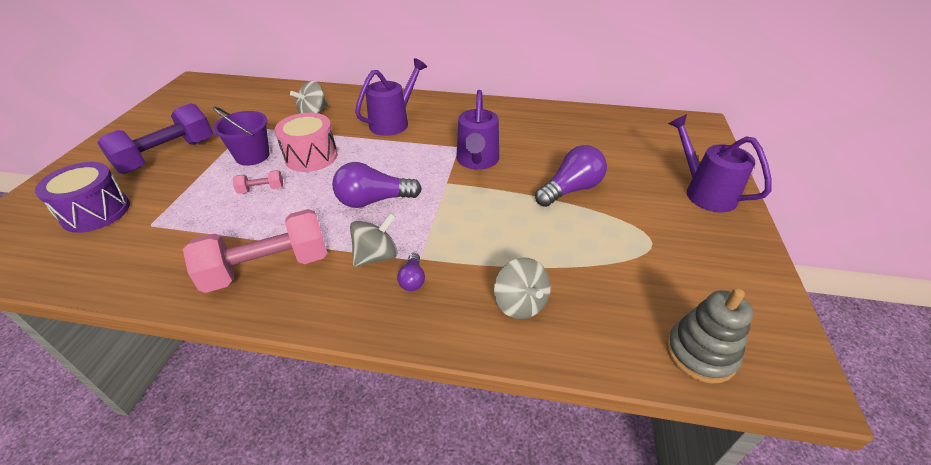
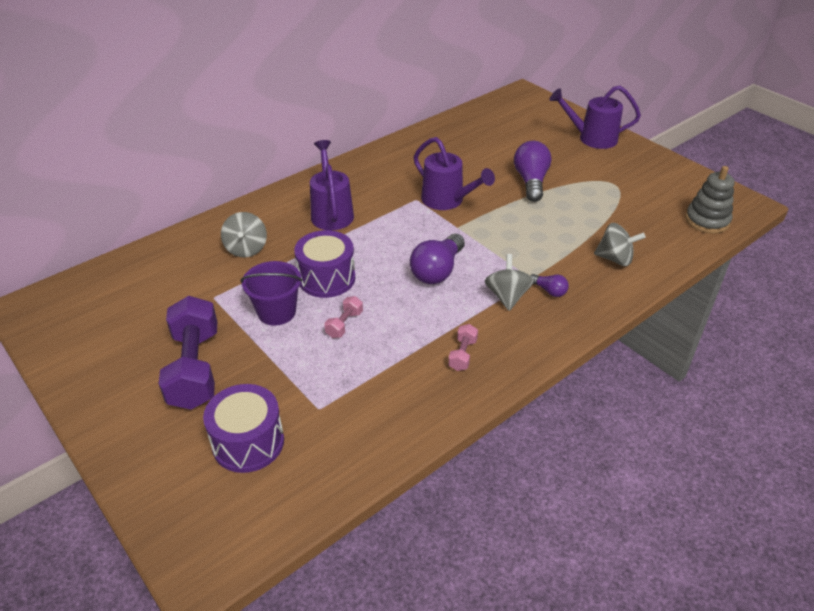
camera: 50 degrees left, 0 degrees up
(268, 268) = (462, 354): pink dumbbell -> pink dumbbell, size x0.44
(311, 157) = (326, 278): pink drum -> purple drum

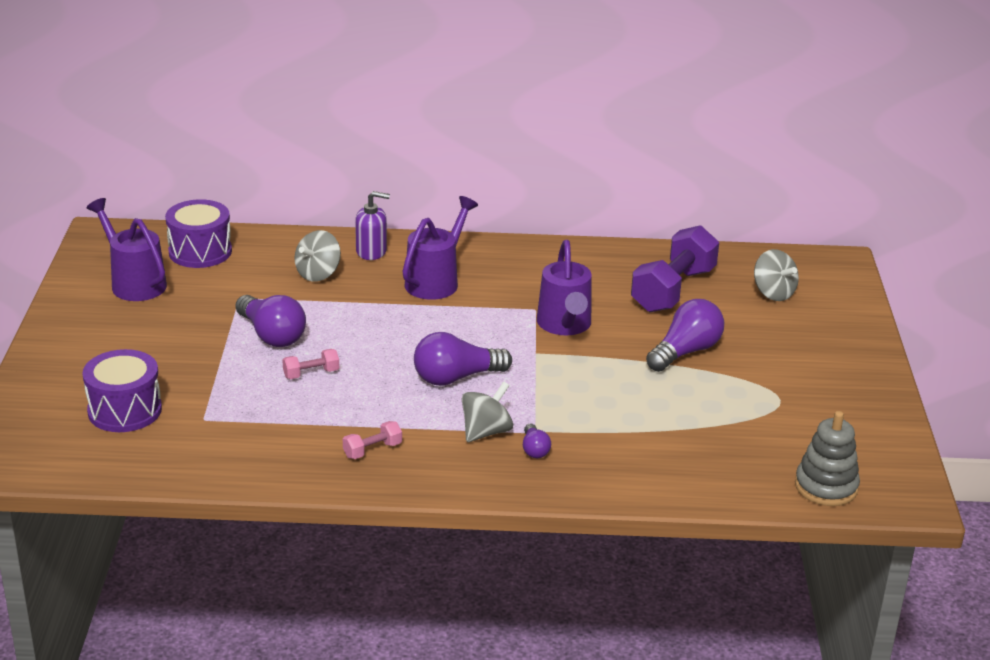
camera: 40 degrees right, 10 degrees down
(195, 368) = (156, 341): purple dumbbell -> purple dumbbell (673, 290)
(261, 214) = (371, 251): none -> purple soap dispenser
(276, 312) = (271, 335): purple bucket -> purple light bulb
(326, 278) = (350, 332): purple drum -> purple drum (200, 251)
(591, 138) = (838, 345): purple watering can -> purple watering can (134, 282)
(615, 259) = (651, 462): grey spinning top -> grey spinning top (773, 293)

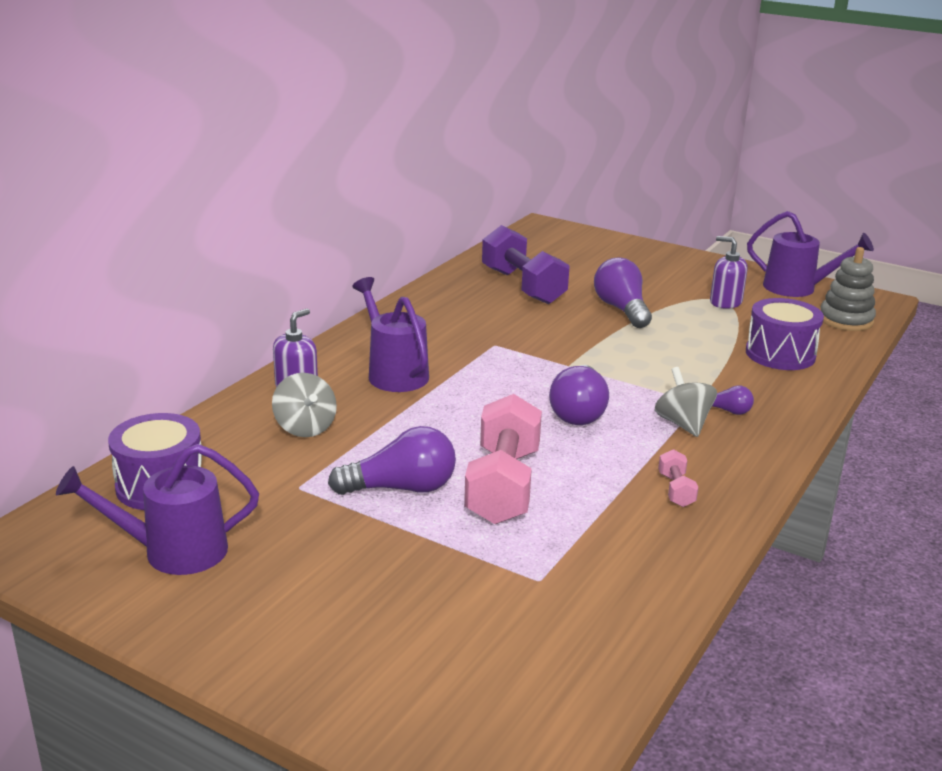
camera: 60 degrees left, 5 degrees down
(125, 410) = (473, 636): purple drum -> purple drum (780, 354)
(311, 374) = (503, 485): pink dumbbell -> pink dumbbell, size x2.28
(565, 326) = (536, 341): purple watering can -> purple watering can (798, 288)
(773, 293) = (565, 257): grey spinning top -> none
(778, 405) = (725, 302): none -> purple soap dispenser

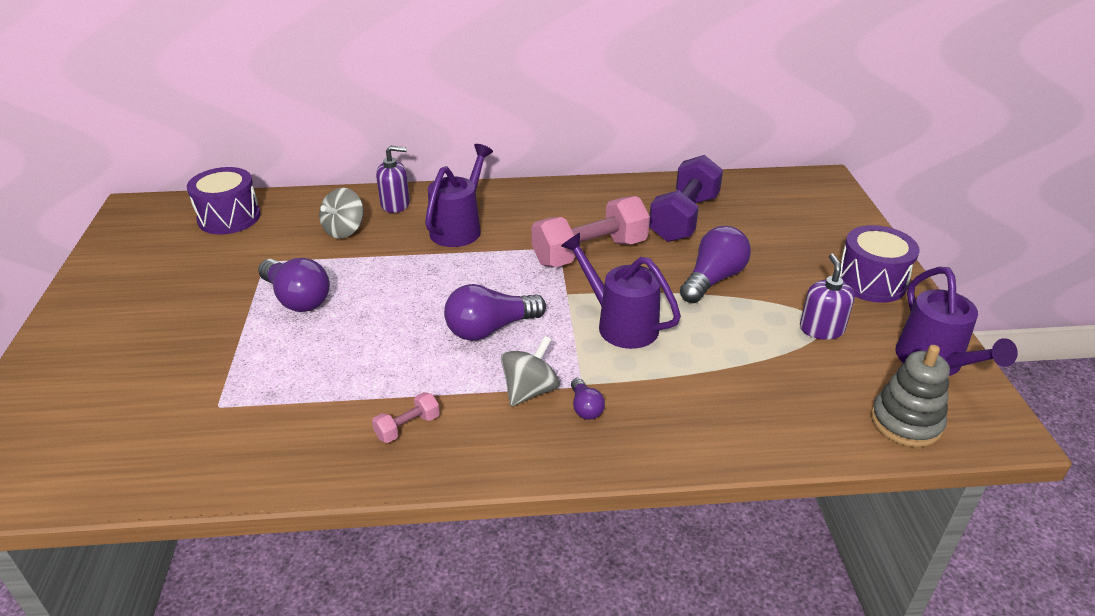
camera: 55 degrees right, 10 degrees up
(172, 552) = (159, 254): purple watering can -> purple watering can (619, 324)
(503, 485) = (338, 339): pink dumbbell -> pink dumbbell (590, 252)
(780, 354) = (751, 402): purple drum -> purple drum (871, 282)

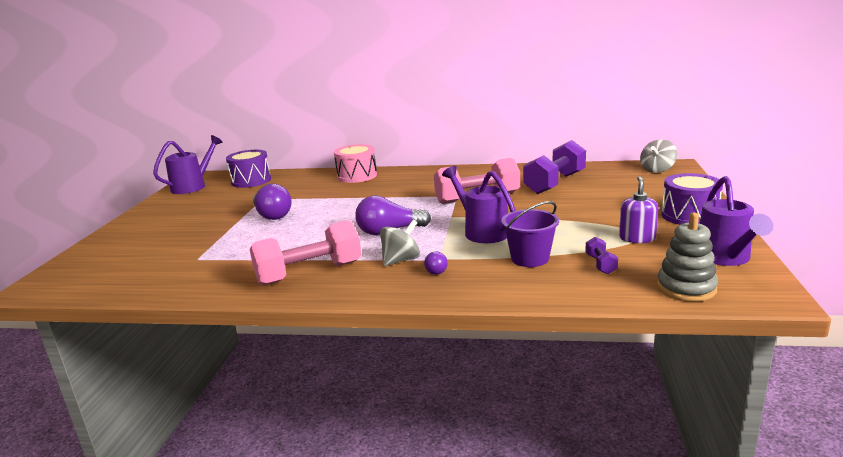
camera: 15 degrees right, 15 degrees down
(344, 230) = (318, 186): grey spinning top -> grey spinning top (657, 170)
(395, 204) = (357, 176): purple soap dispenser -> pink drum
(407, 427) = (309, 273): pink dumbbell -> pink dumbbell, size x2.28
(459, 227) = (393, 186): purple watering can -> purple watering can (193, 186)
(701, 377) = (530, 258): none -> purple bucket
(713, 279) = (562, 212): purple light bulb -> none
(793, 383) = (600, 264): none -> purple dumbbell

